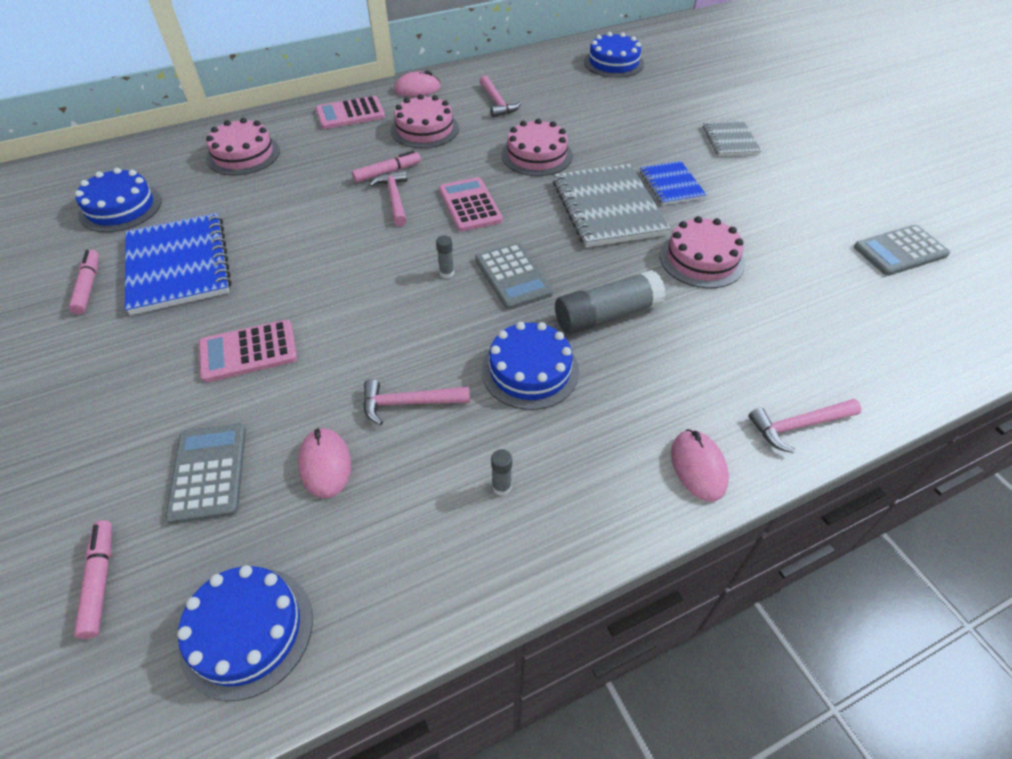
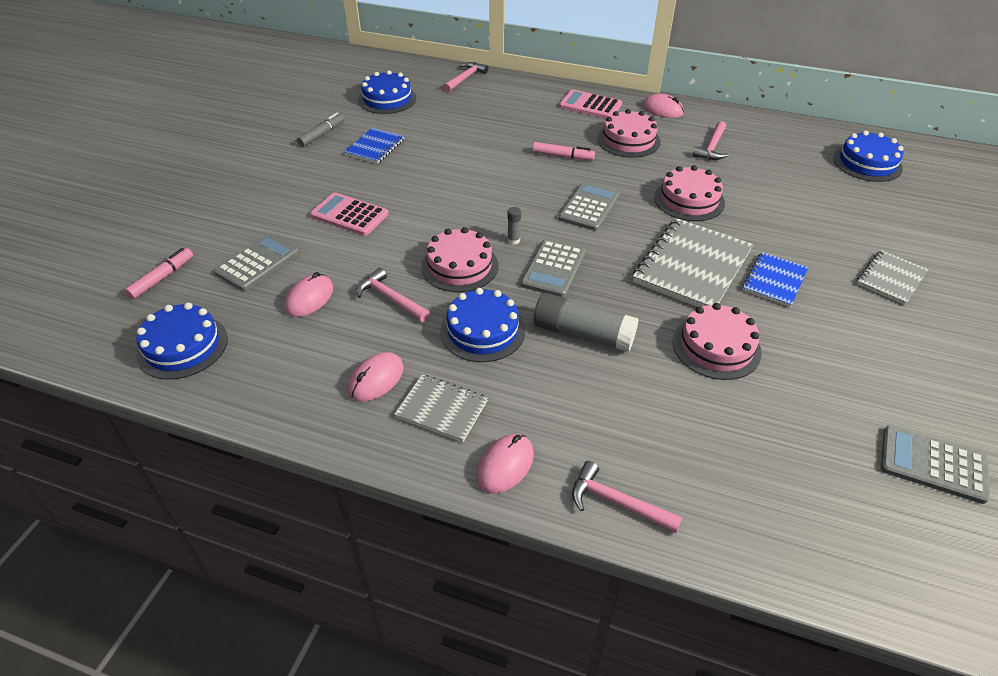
camera: 45 degrees right, 5 degrees down
(88, 286) = (322, 134): pink marker -> grey marker
(178, 265) = (375, 147): blue notebook -> blue notebook, size x0.56
(243, 154) = (489, 100): pink cake -> pink cake (459, 266)
(394, 198) = (544, 175): pink hammer -> pink hammer (465, 78)
(470, 205) = (589, 207): pink calculator -> grey calculator
(501, 487) = (376, 379): grey glue stick -> pink mouse
(592, 465) = (441, 409): none -> grey notebook

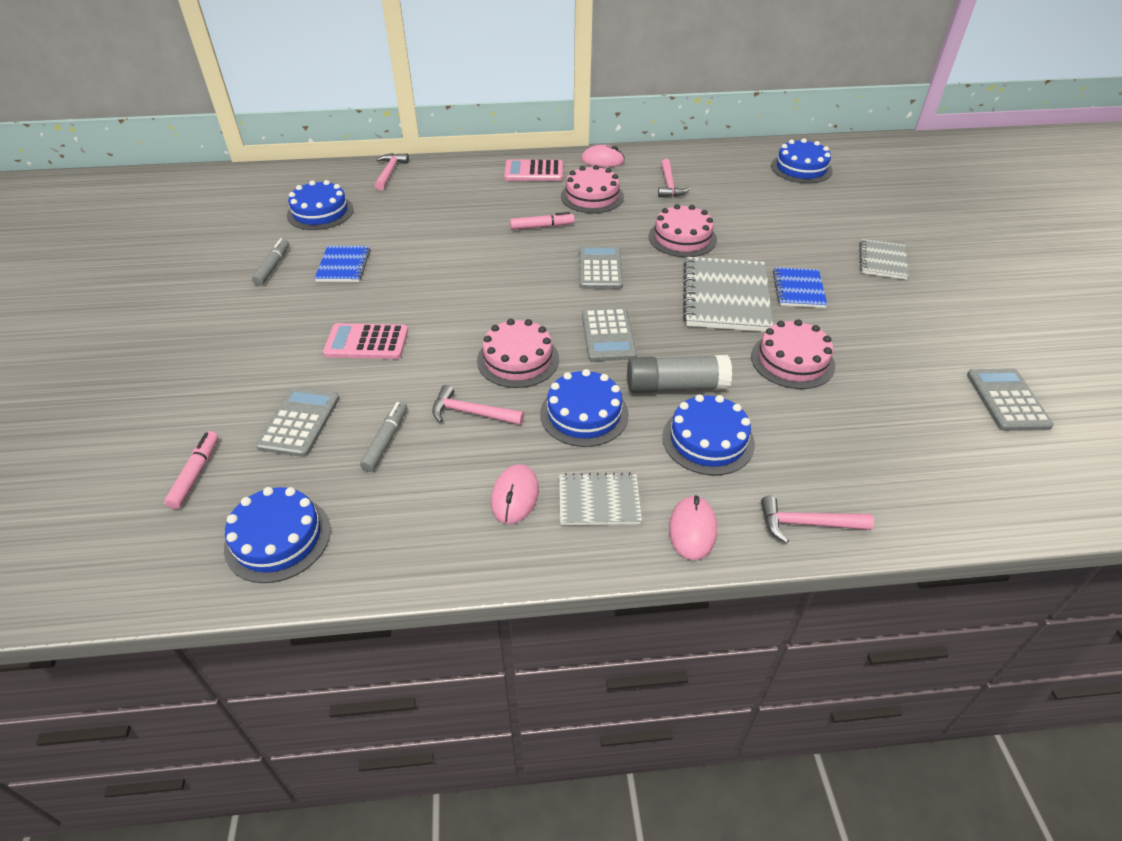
camera: 25 degrees left, 0 degrees up
(309, 298) = (386, 440): pink mouse -> grey marker
(513, 240) = (552, 319): grey glue stick -> none
(577, 392) = (708, 440): none -> blue cake
(933, 464) = (1007, 400): grey calculator -> grey calculator turned 90 degrees clockwise

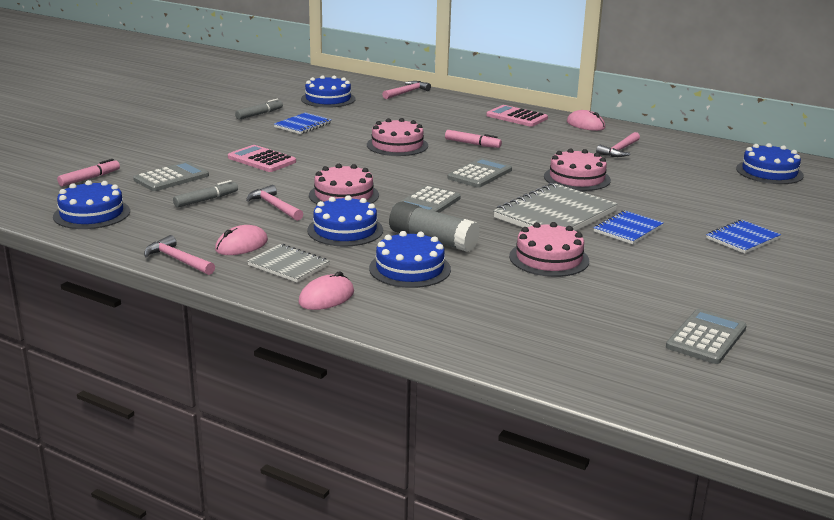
camera: 35 degrees right, 20 degrees down
(592, 196) = (541, 140): pink cake -> pink cake (397, 145)
(807, 524) = (410, 325): pink hammer -> pink hammer (178, 260)
(882, 261) = (742, 239): grey notebook -> blue notebook

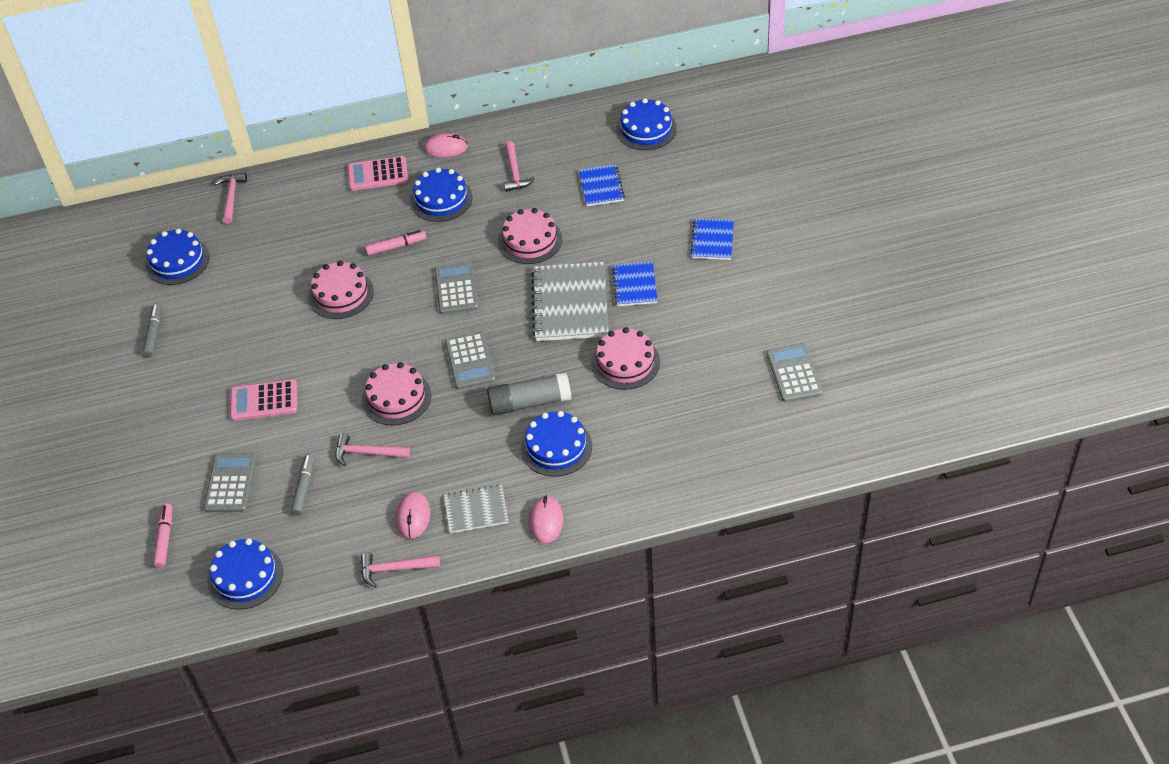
camera: 40 degrees left, 25 degrees up
(303, 125) = (219, 322): blue notebook -> blue notebook (601, 187)
(345, 230) = (457, 439): blue cake -> blue cake (441, 199)

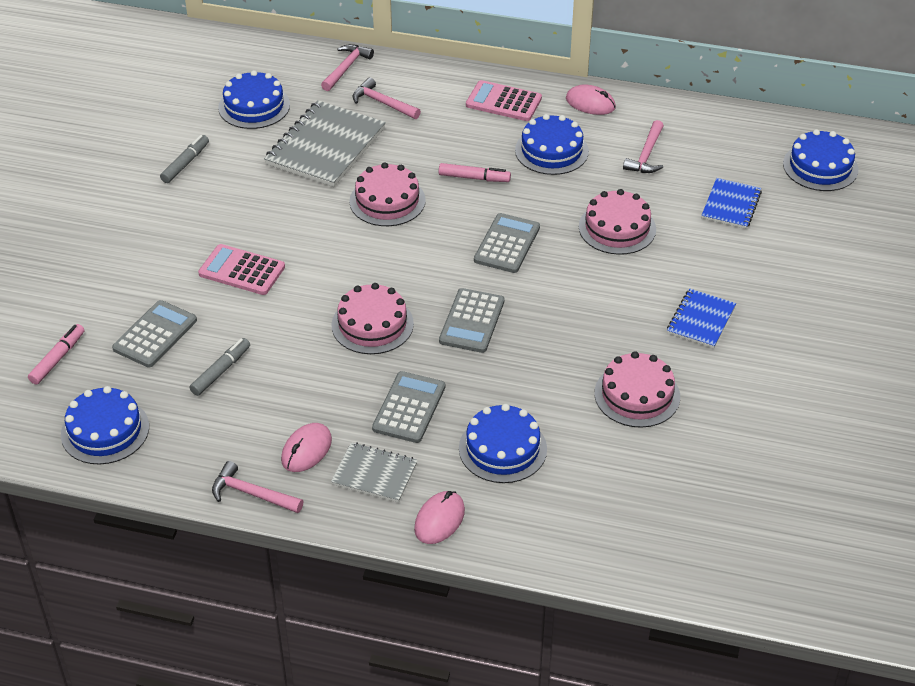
camera: 25 degrees right, 5 degrees down
(367, 453) = (305, 366): pink hammer -> pink hammer (383, 103)
(529, 402) = (505, 390): grey glue stick -> none
(570, 304) = (617, 309): grey notebook -> grey notebook (325, 147)
(712, 240) = (820, 310): blue notebook -> none
(794, 373) = (823, 491): grey calculator -> grey calculator (409, 408)

